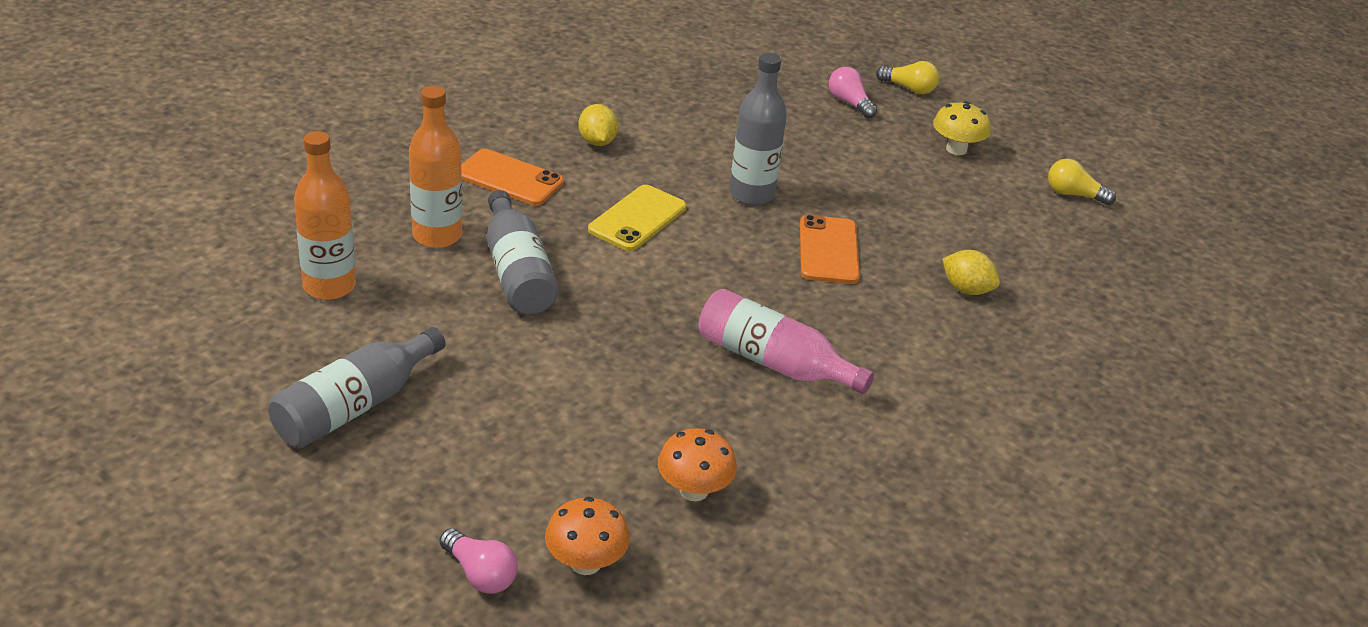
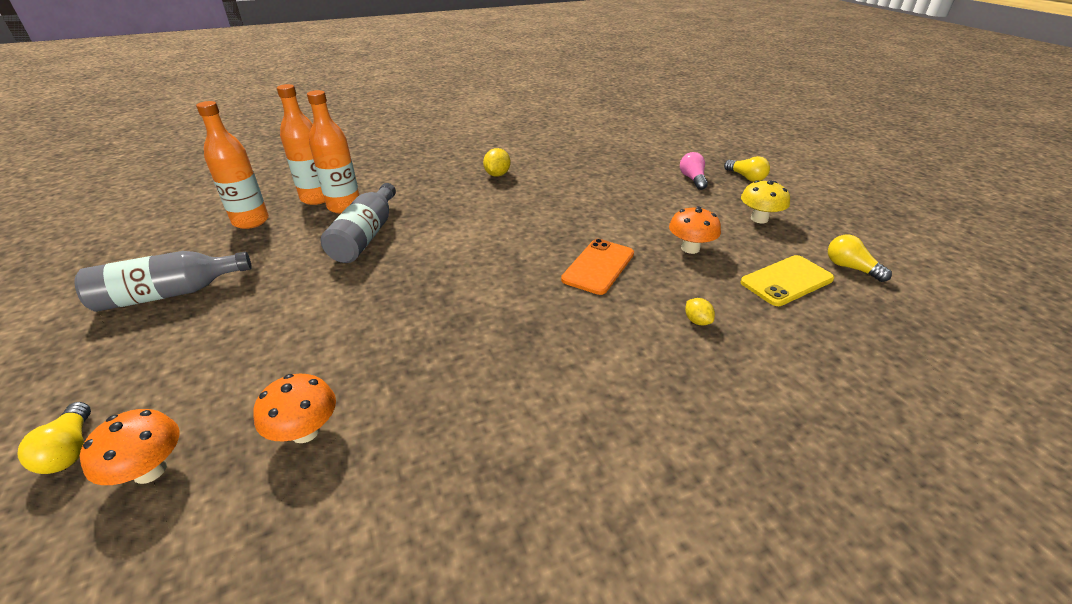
camera: 30 degrees right, 0 degrees up
(381, 231) = (317, 198): none -> orange bottle
(480, 574) = (70, 450): pink light bulb -> yellow light bulb
(509, 178) = (422, 185): orange phone -> none
(637, 219) = (477, 220): yellow phone -> yellow phone (786, 281)
(751, 194) = (572, 220): grey bottle -> none
(773, 362) = (479, 339): pink bottle -> none
(908, 205) = (690, 248): none -> orange mushroom
(966, 289) = (697, 321): yellow lemon -> yellow lemon, size x0.64

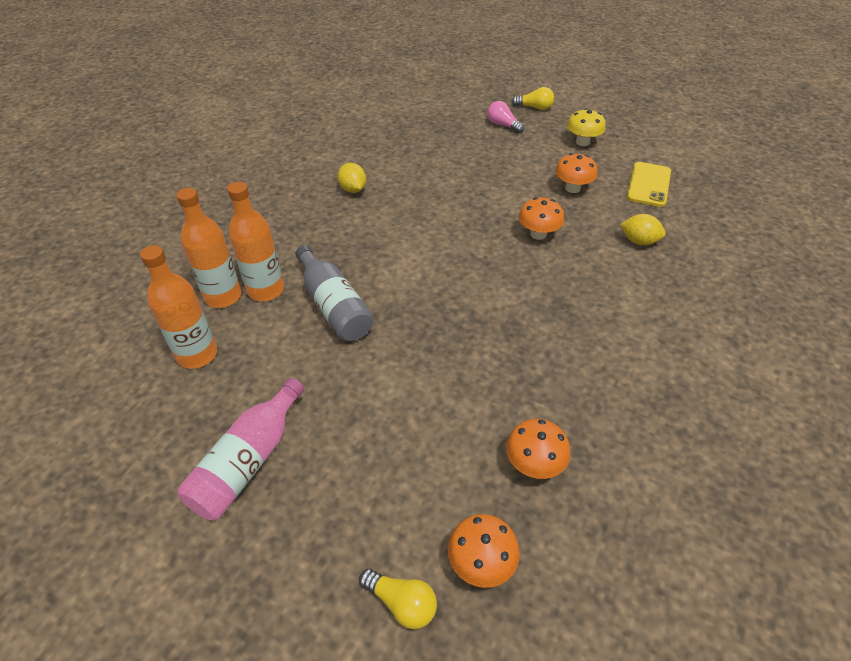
camera: 40 degrees left, 10 degrees up
(169, 294) = (248, 461): grey bottle -> pink bottle
(598, 266) = (538, 234): orange phone -> orange mushroom
(697, 321) = (639, 241): yellow lemon -> yellow lemon, size x1.55
(850, 268) = (667, 157): yellow light bulb -> none

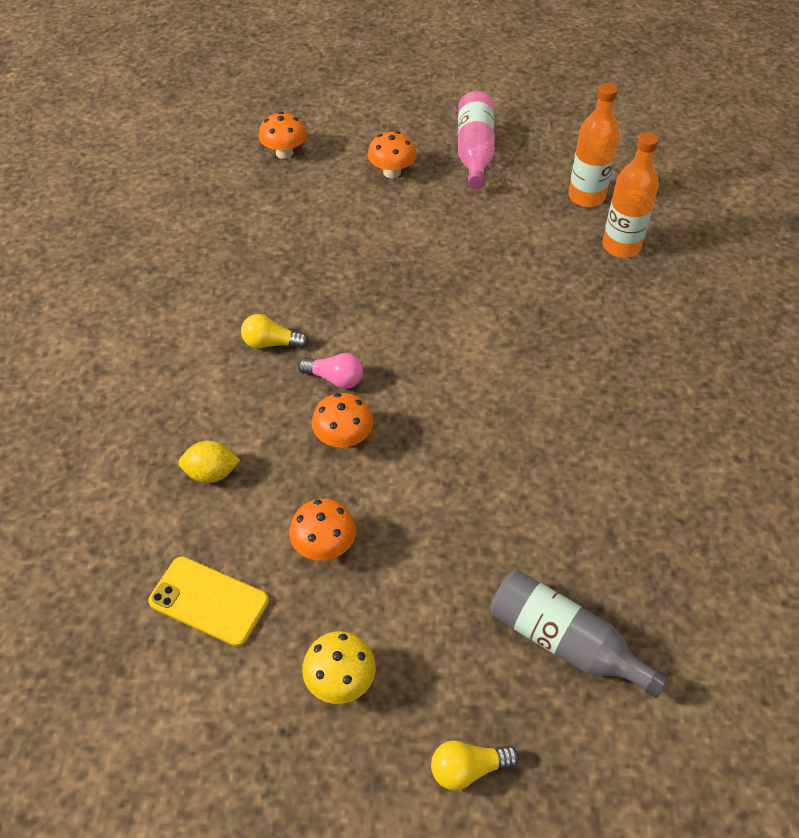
camera: 155 degrees right, 5 degrees up
(266, 290) = (589, 265): orange bottle -> none
(334, 306) = (511, 272): grey bottle -> grey bottle (565, 642)
(353, 189) = (620, 425): yellow lemon -> none
(402, 603) = (324, 124): yellow light bulb -> yellow light bulb (271, 343)
(503, 125) = (499, 675): pink light bulb -> pink light bulb (335, 379)
(534, 464) = (268, 211): orange mushroom -> orange mushroom (392, 172)
(648, 184) = (209, 601): yellow phone -> yellow phone turned 60 degrees counterclockwise

